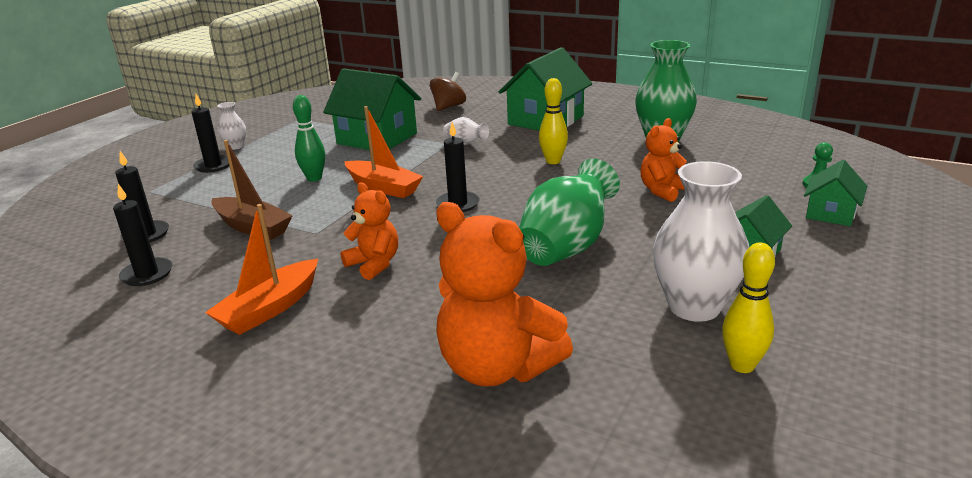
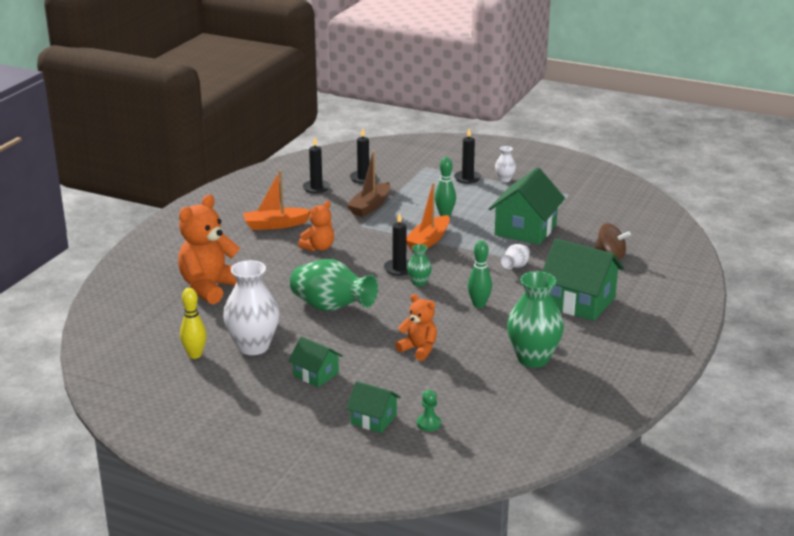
camera: 85 degrees right, 0 degrees up
(269, 308) = (275, 225): orange boat -> orange boat turned 45 degrees counterclockwise
(497, 192) = (419, 282): none -> green vase
(553, 161) = (479, 305): yellow bowling pin -> green bowling pin

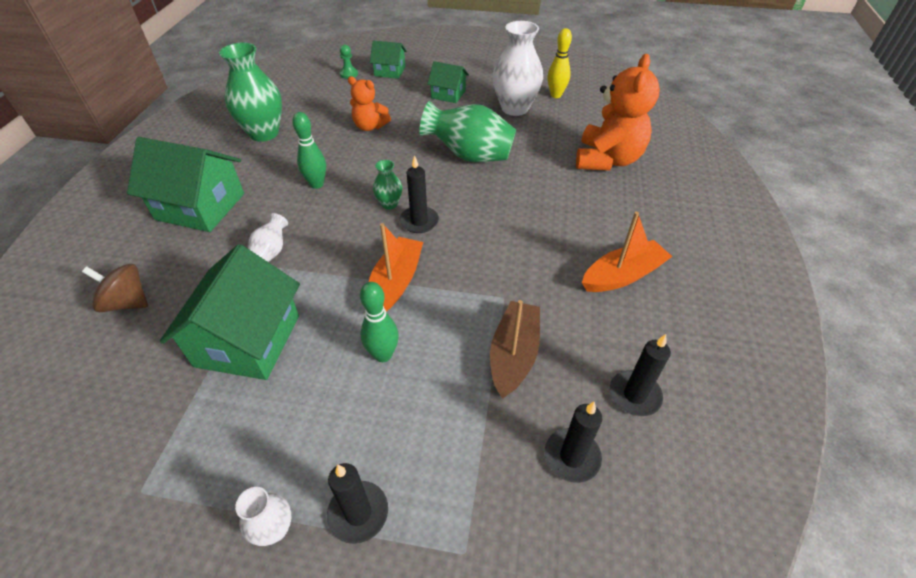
camera: 165 degrees right, 20 degrees up
(318, 247) = (535, 240): orange teddy bear -> none

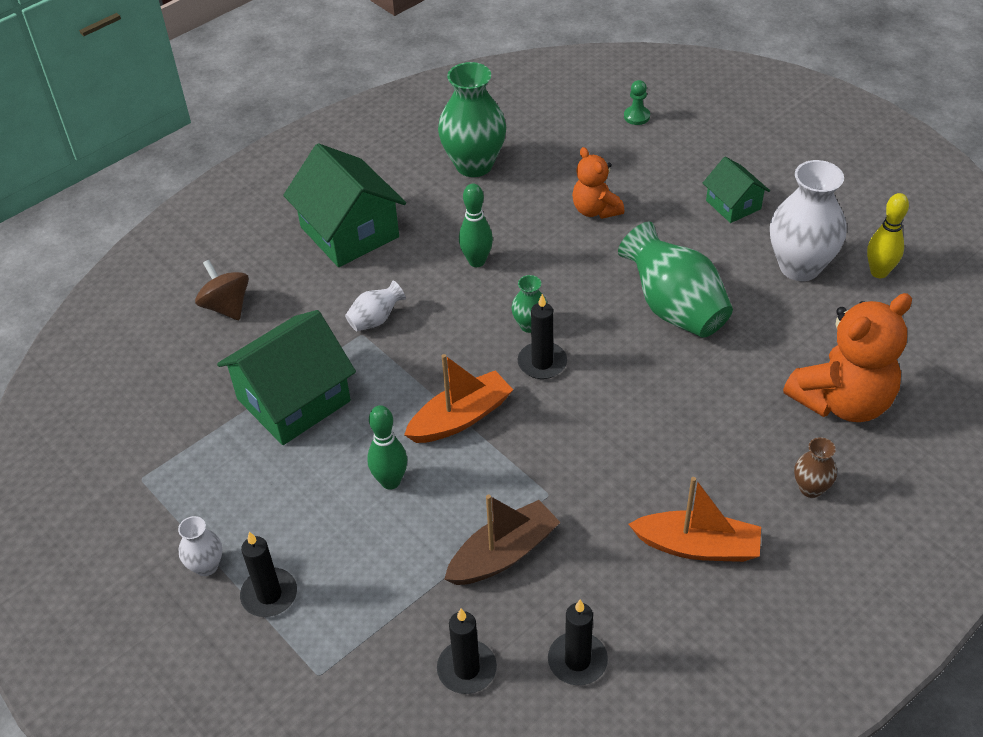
camera: 40 degrees right, 0 degrees up
(390, 71) = (691, 134): green house -> none
(642, 210) = (810, 488): none -> brown vase

